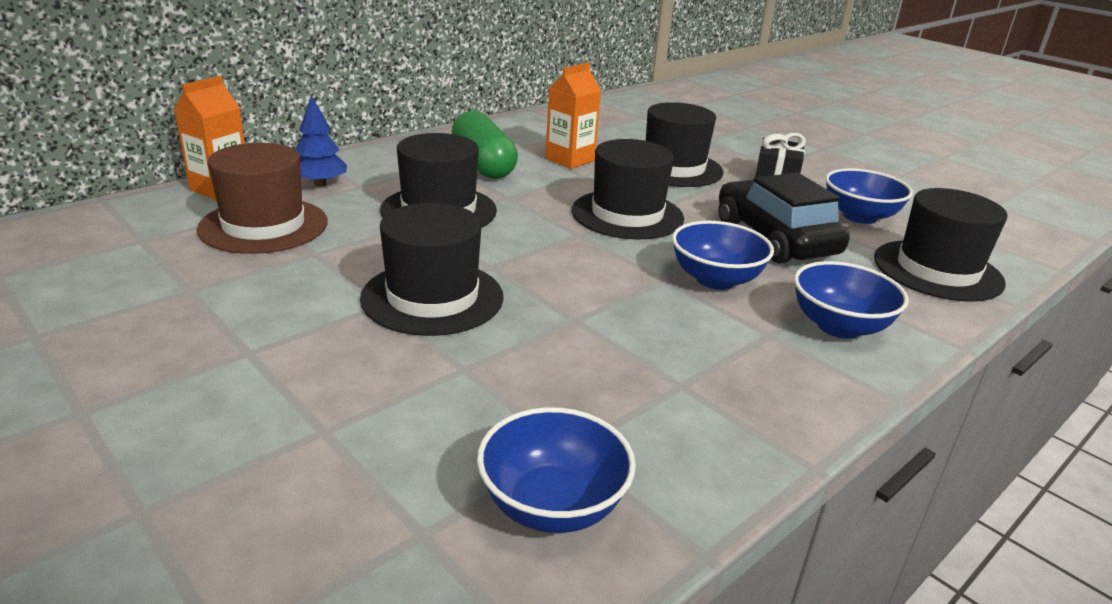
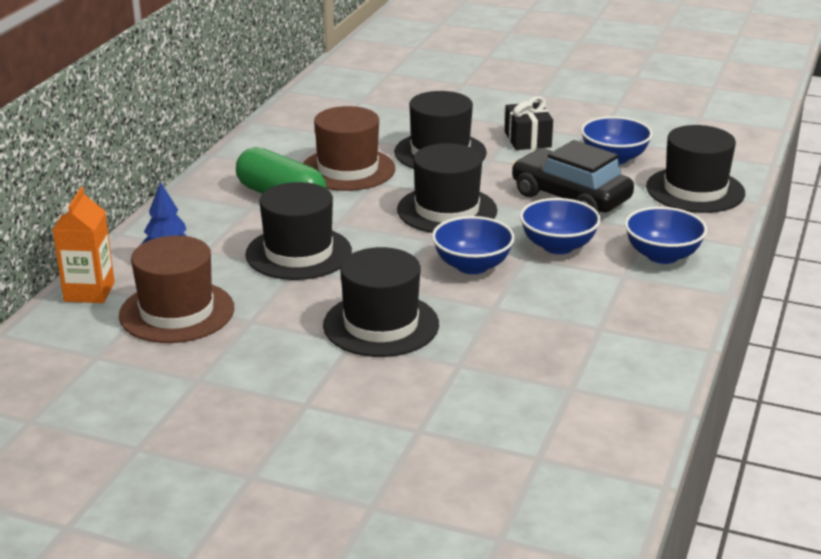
camera: 25 degrees left, 0 degrees up
(552, 505) = (591, 419): blue bowl -> blue bowl (472, 266)
(570, 159) = (348, 169): orange carton -> brown hat

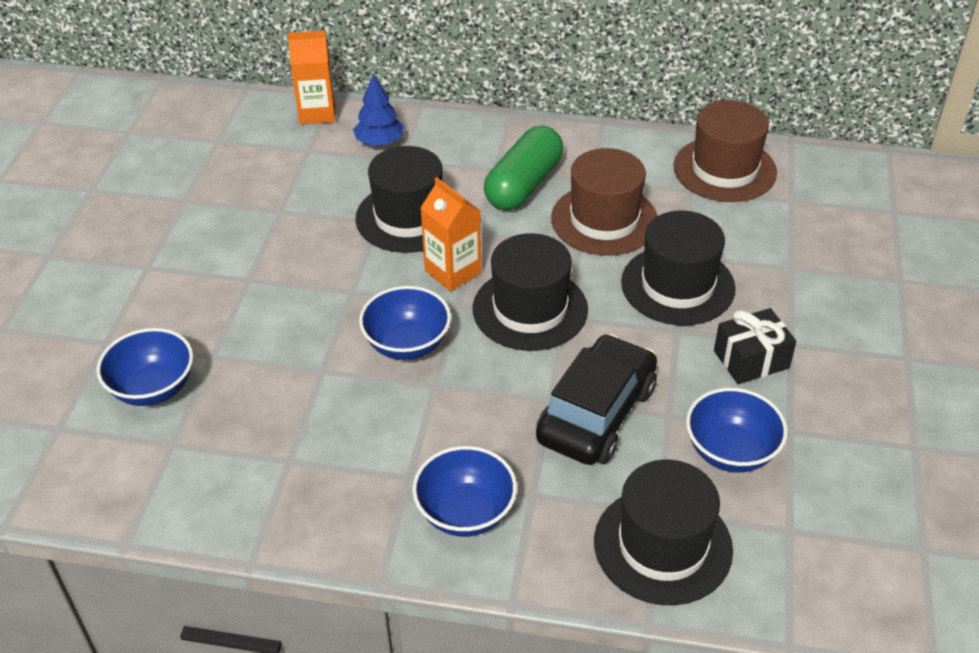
camera: 80 degrees right, 15 degrees up
(177, 312) = (290, 166): brown hat -> brown hat (724, 169)
(381, 325) = (280, 293): black hat -> none
(386, 238) = (453, 272): none -> orange carton
(558, 246) = (467, 411): blue bowl -> blue bowl (153, 388)

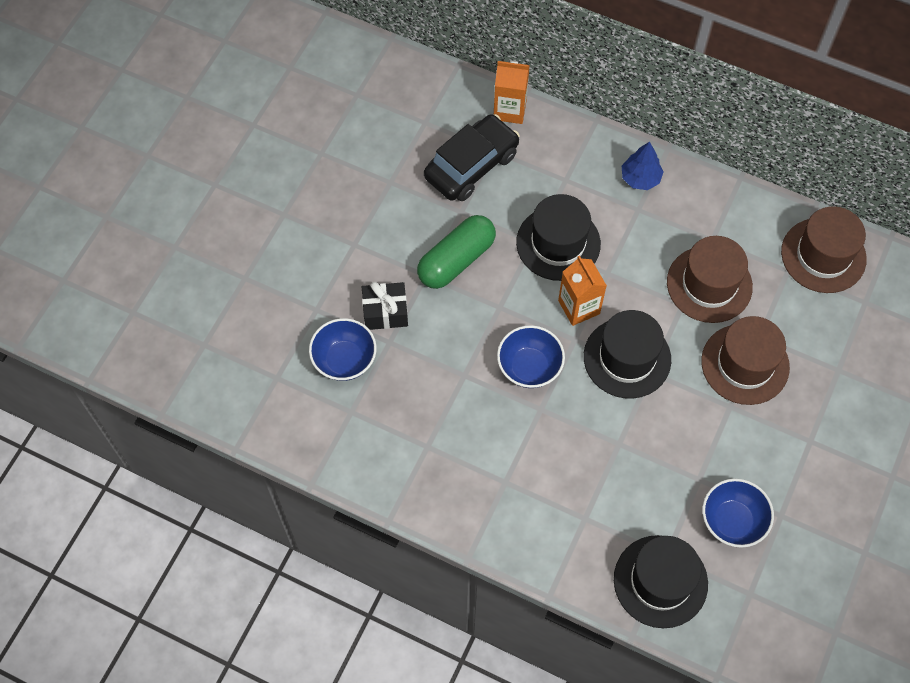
camera: 15 degrees right, 20 degrees up
(379, 142) = (553, 156): blue tree -> blue tree (640, 178)
(465, 512) = (536, 520): blue bowl -> none
(524, 185) = (656, 231): green capsule -> green capsule (456, 260)
(596, 414) = (648, 464): black car -> black car (471, 166)
(677, 285) = (745, 364): black hat -> brown hat
(751, 359) = (775, 447): black gift -> black gift (385, 312)

